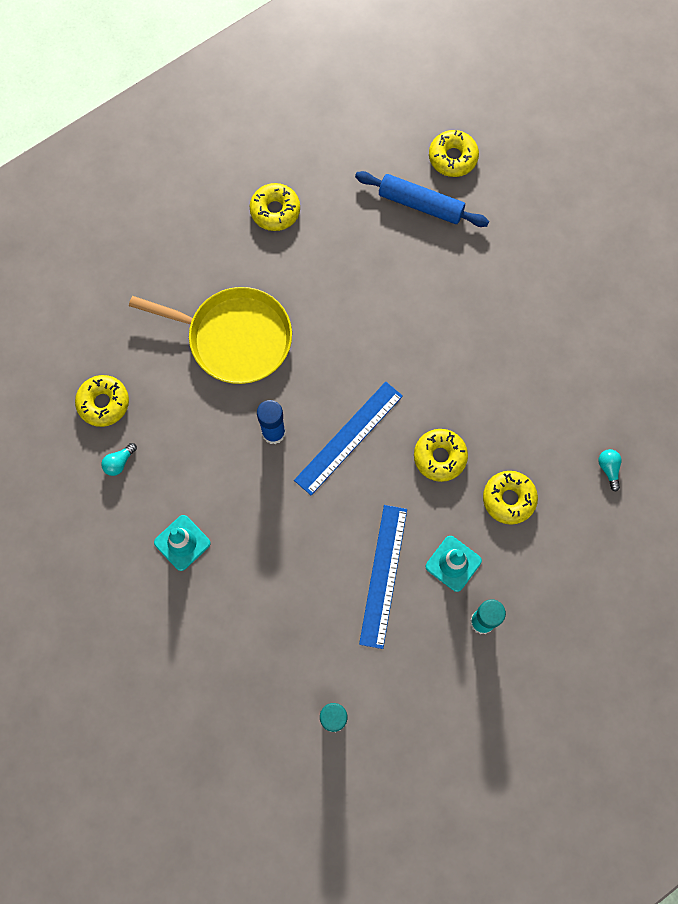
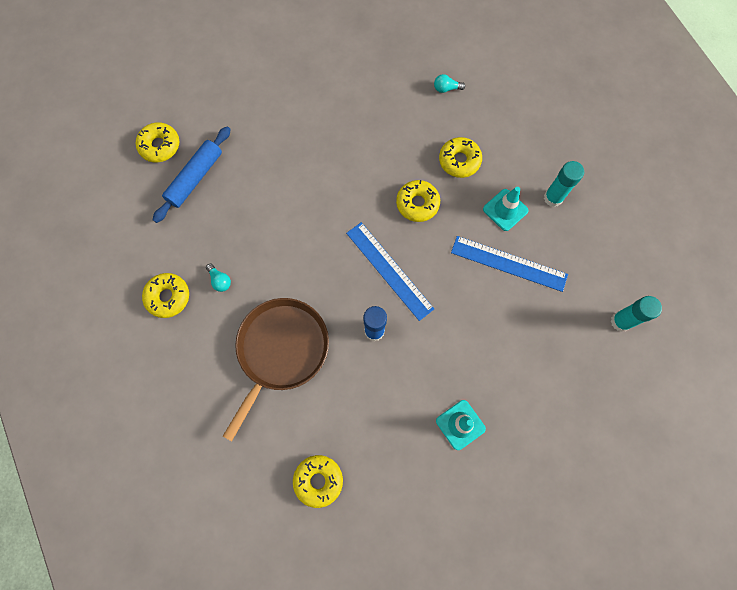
camera: 80 degrees left, 0 degrees up
(119, 462) = (378, 472): turquoise light bulb -> turquoise light bulb (220, 280)
(234, 338) = (280, 351): yellow pan -> brown pan

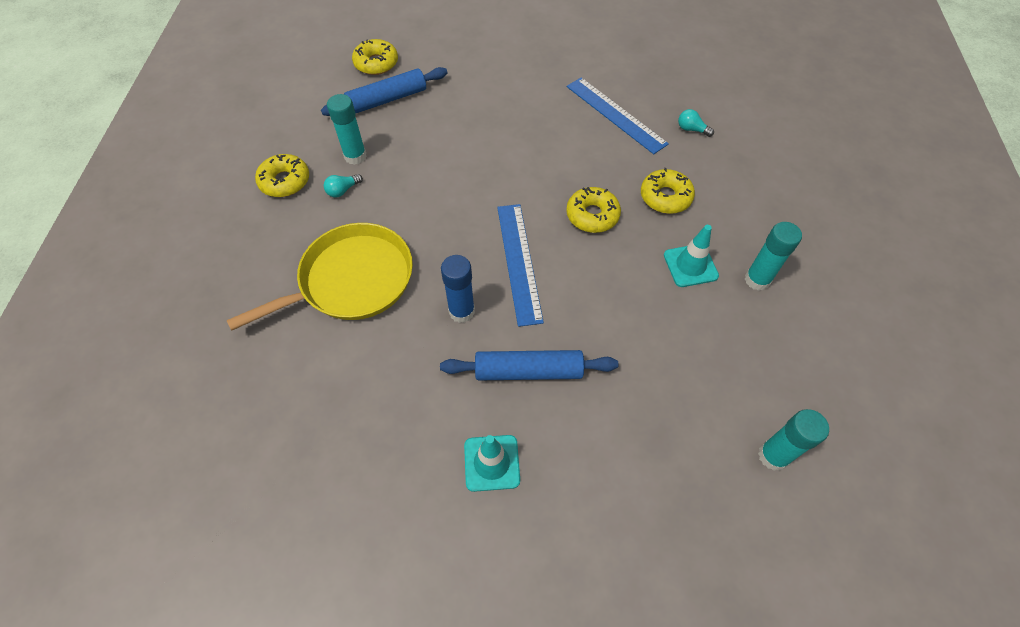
camera: 30 degrees right, 15 degrees down
(207, 245) = (355, 156): none -> turquoise glue stick
(220, 280) = (343, 190): turquoise light bulb -> turquoise light bulb turned 60 degrees clockwise
(280, 351) = (351, 280): brown pan -> yellow pan
(318, 480) = (290, 430): yellow donut -> none
(445, 349) = (528, 371): none -> blue rolling pin
(508, 263) = (661, 320): blue ruler -> blue ruler (615, 114)

